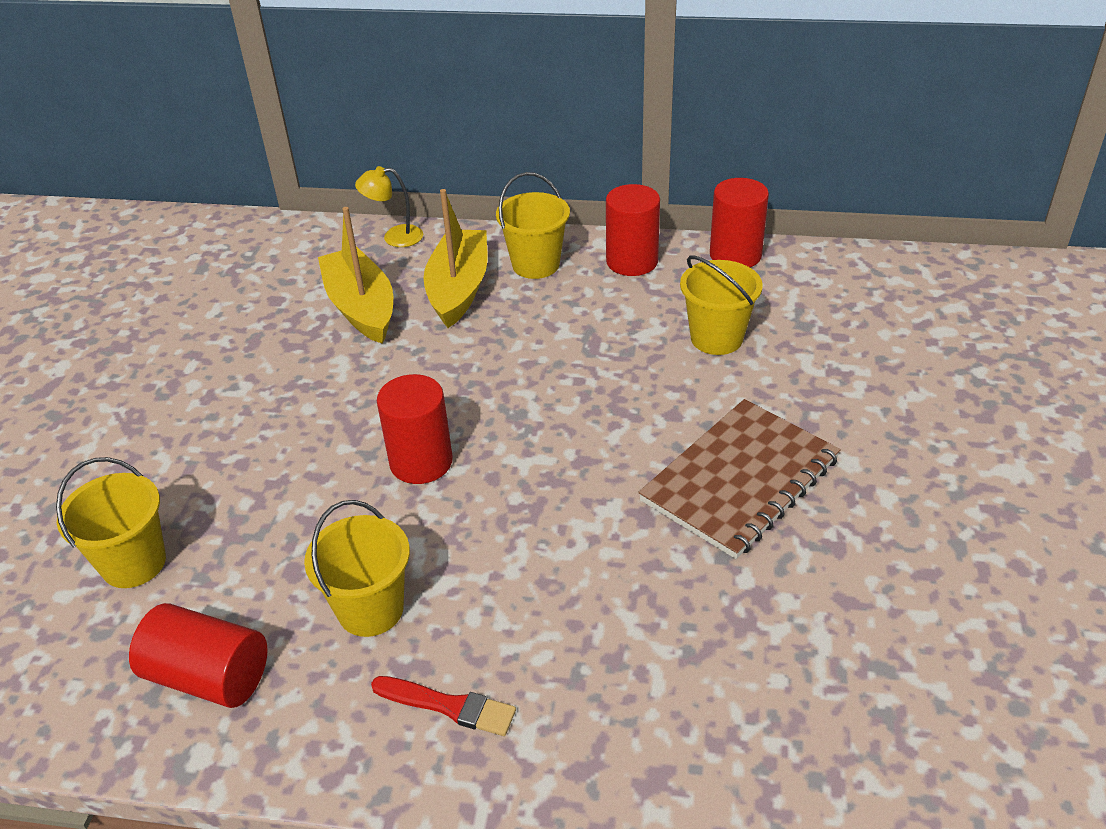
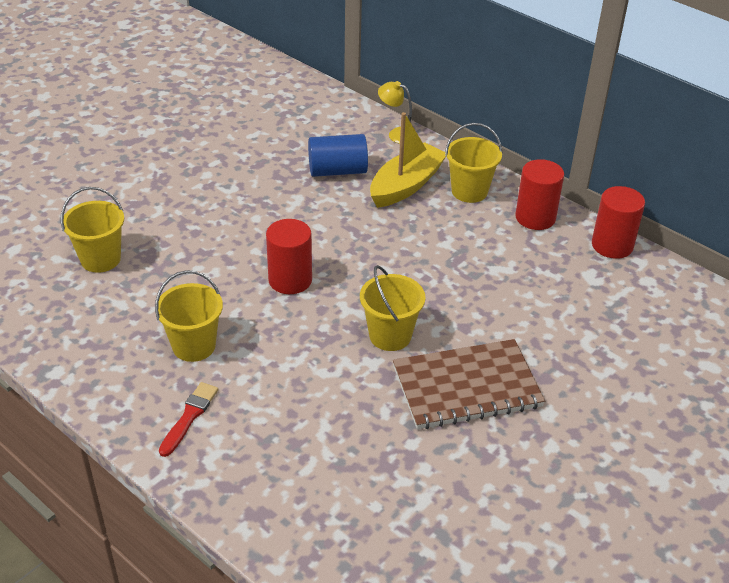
camera: 30 degrees right, 0 degrees up
(209, 676) = (89, 336): red cylinder -> none
(361, 307) = (337, 171): yellow boat -> blue cylinder
(449, 706) = (189, 416): red brush -> red brush turned 120 degrees counterclockwise
(716, 338) = (541, 294): yellow bucket -> yellow bucket (390, 336)

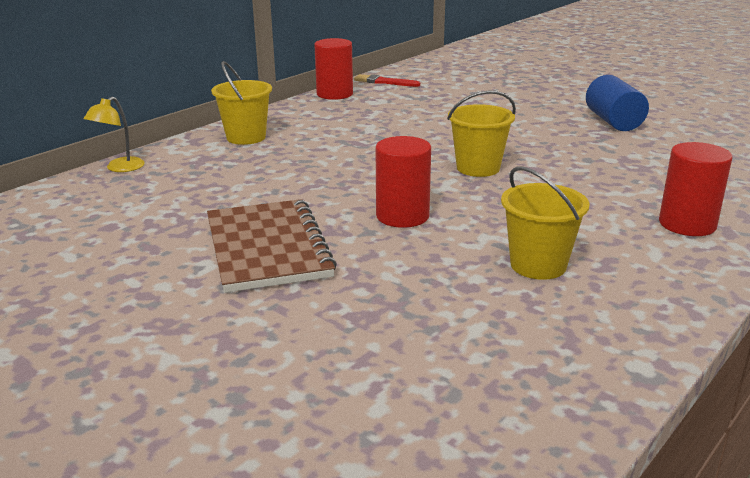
camera: 90 degrees left, 15 degrees down
(100, 259) = (376, 359): yellow bucket -> none
(189, 416) = (652, 259): red brush -> red brush (384, 82)
(337, 171) = (186, 197): blue cylinder -> blue cylinder (613, 122)
(406, 185) = (228, 163): yellow boat -> none
(466, 387) = (531, 141): brown notebook -> brown notebook (267, 248)
(535, 217) = (293, 115): red cylinder -> red cylinder (687, 224)

